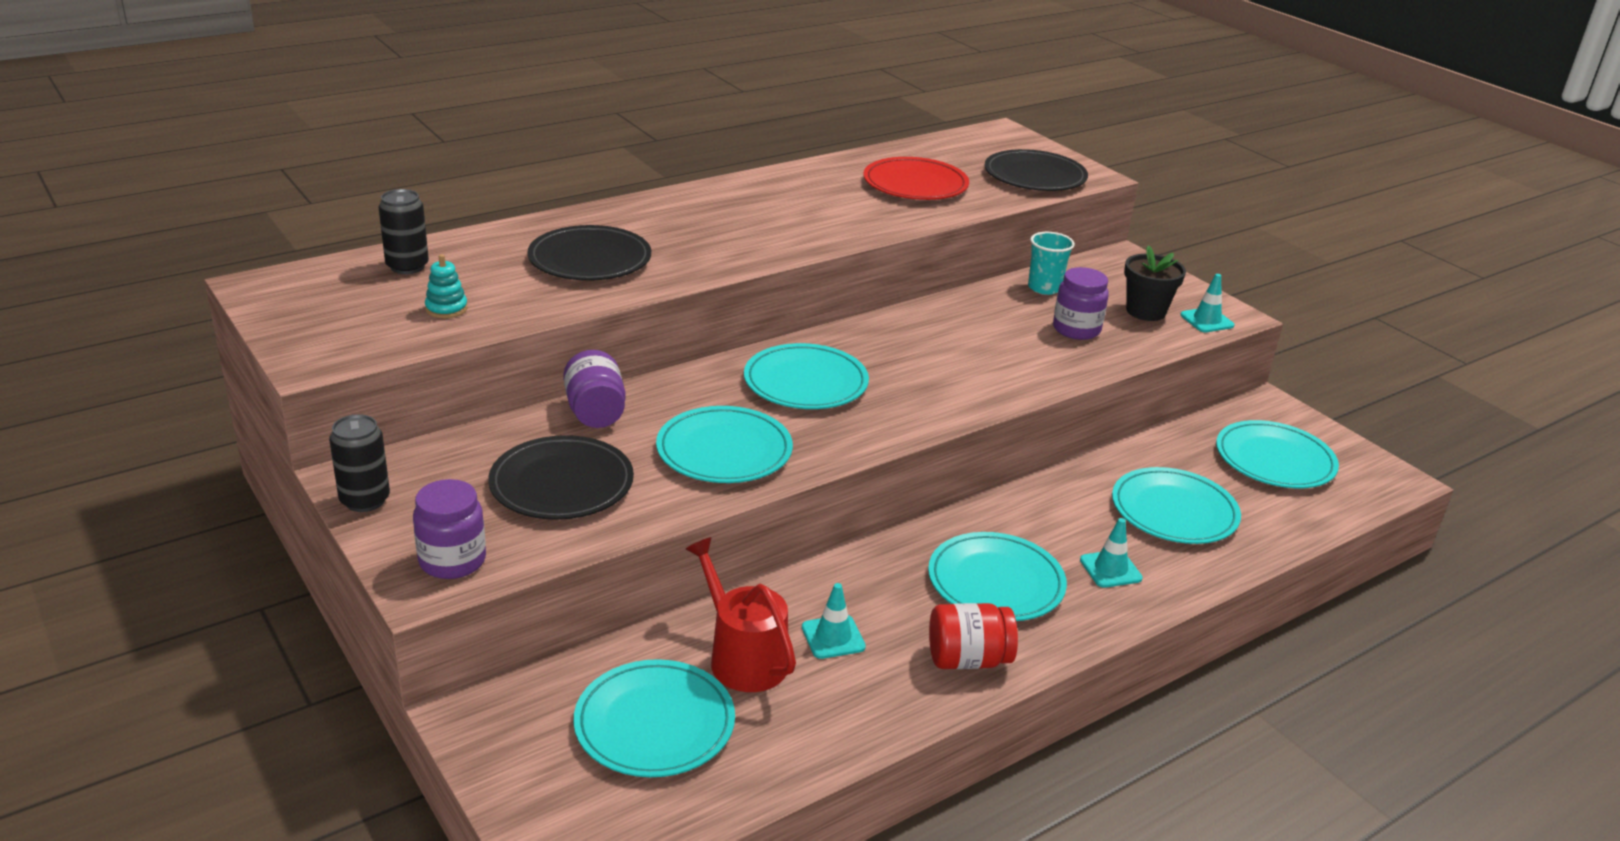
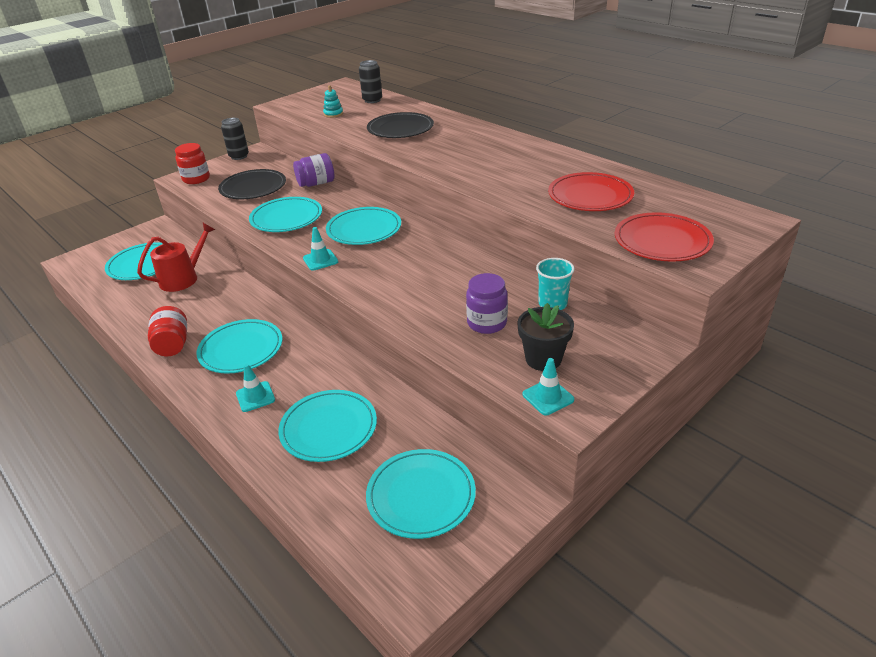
camera: 85 degrees right, 5 degrees up
(452, 561) = (196, 179): purple jar -> red jar
(833, 637) = (195, 300): turquoise traffic cone -> turquoise traffic cone (320, 260)
(1035, 176) = (662, 241): black plate -> red plate

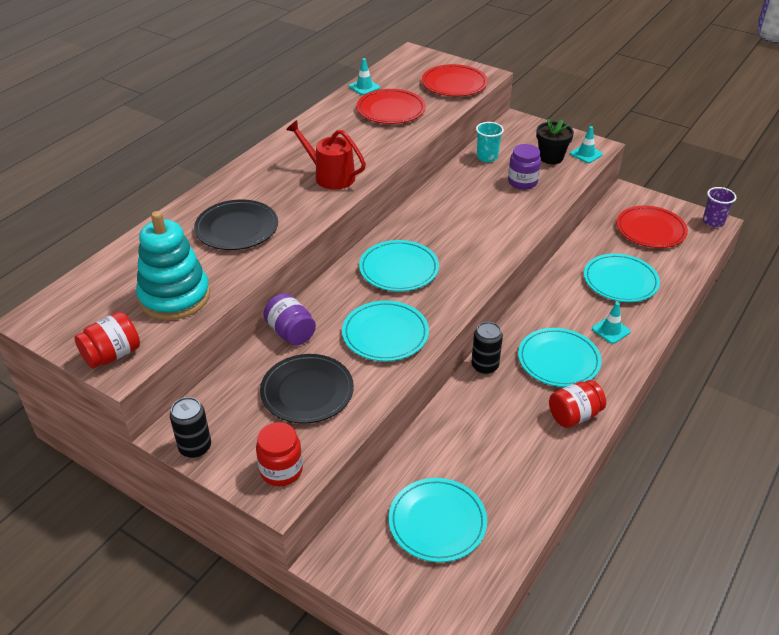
camera: 105 degrees left, 5 degrees up
(183, 278) = (457, 460): red watering can -> red watering can (330, 176)
(292, 102) = (112, 355): none -> red jar
(320, 260) = (465, 285): turquoise traffic cone -> turquoise traffic cone (364, 87)
(333, 114) = (175, 297): turquoise stacking toy -> turquoise stacking toy, size x2.49
(372, 100) = (122, 271): black can -> black can (484, 366)
(416, 595) = (713, 222): none -> purple cup
(421, 496) = (650, 230): turquoise plate -> red plate

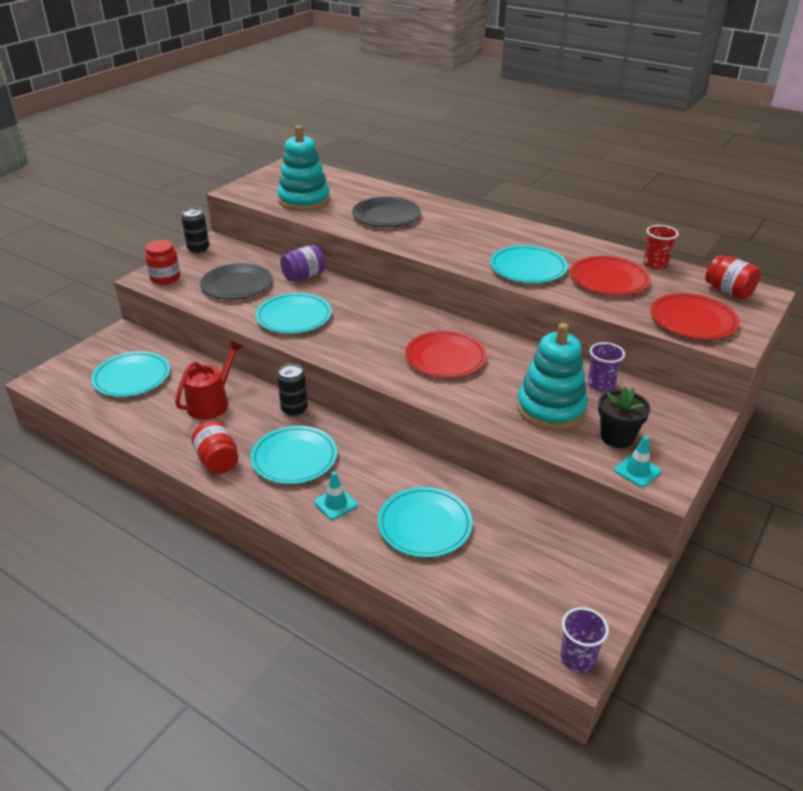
camera: 90 degrees right, 5 degrees down
(112, 355) = (249, 188): red jar -> red jar (728, 291)
(330, 176) = (468, 250): red watering can -> red watering can (211, 403)
(364, 87) = (655, 265): turquoise traffic cone -> red cup
(399, 269) = (382, 324): turquoise plate -> turquoise plate (528, 268)
(487, 157) = (600, 385): turquoise cup -> purple cup
(522, 182) = (550, 408): purple jar -> turquoise stacking toy
(650, 230) = (541, 574): red plate -> red plate (445, 358)

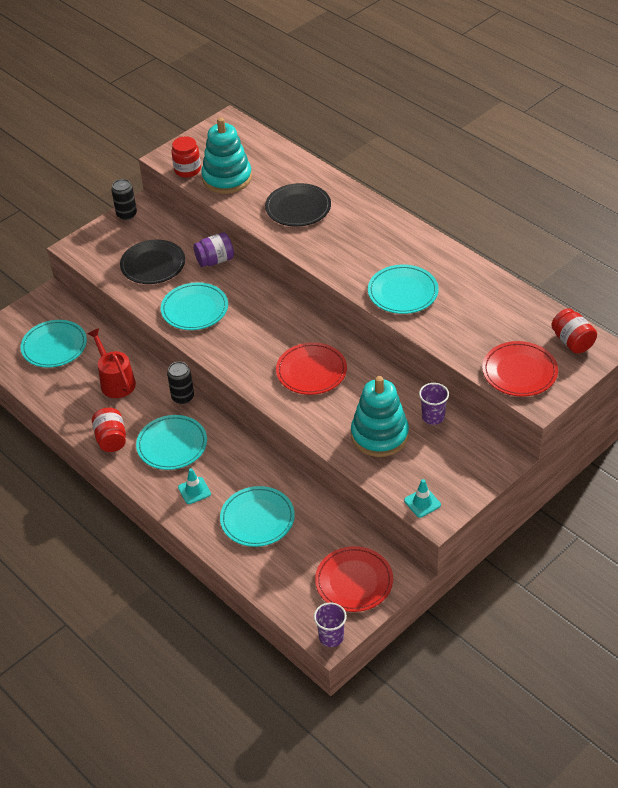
camera: 15 degrees right, 10 degrees up
(165, 278) = (91, 249): red jar -> red jar (187, 170)
(211, 403) = (116, 382): red watering can -> red watering can turned 75 degrees counterclockwise
(609, 280) = (470, 315): red plate -> red plate (354, 581)
(617, 437) = (421, 470): black flower pot -> none
(655, 265) = (523, 301): red cup -> none

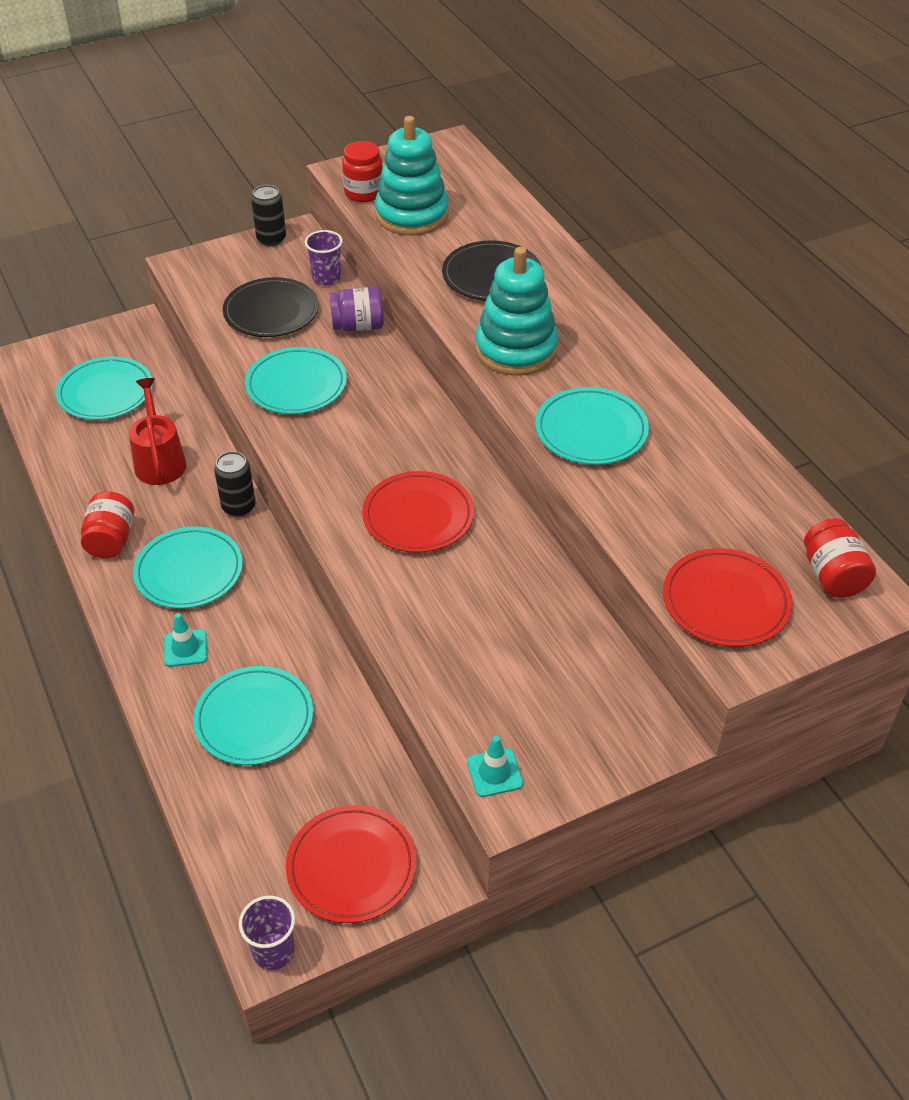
camera: 15 degrees right, 0 degrees up
(379, 435) = (475, 642): turquoise stacking toy -> turquoise stacking toy (516, 350)
(433, 417) = (571, 636): purple cup -> purple cup (326, 278)

